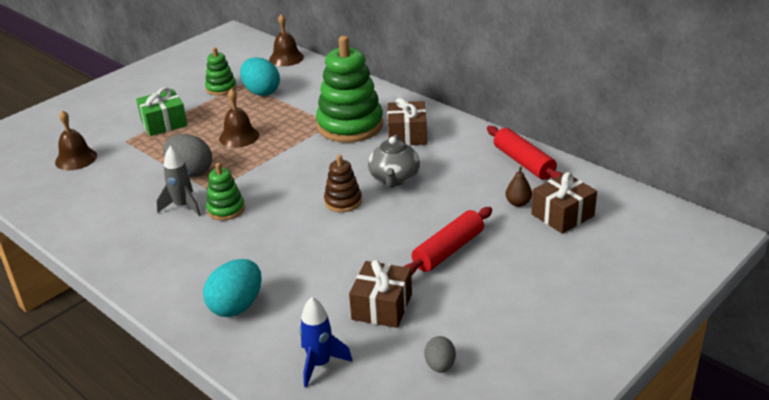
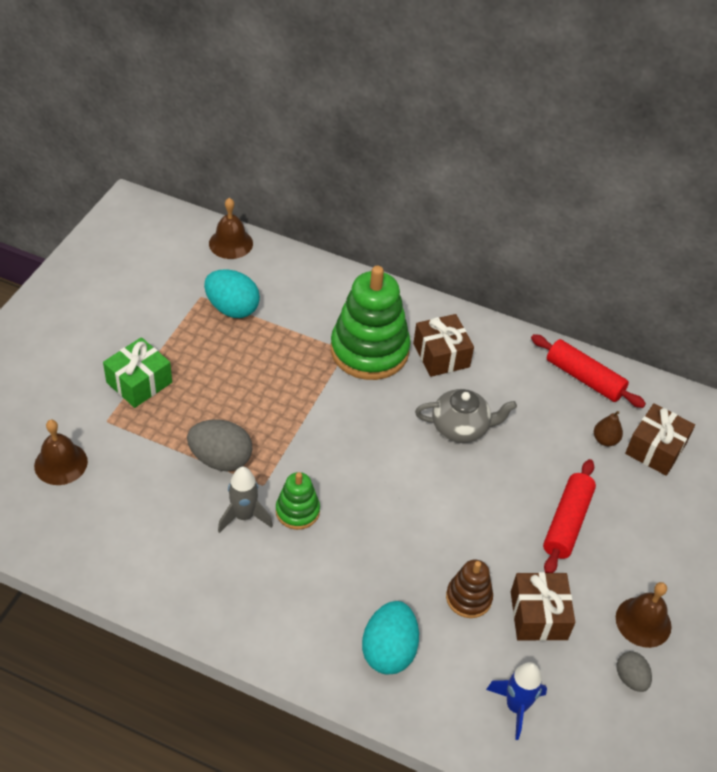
camera: 25 degrees left, 15 degrees up
(221, 88) = (177, 309): green stacking toy -> none
(239, 136) = (247, 390): brown bell -> brown bell (643, 622)
(343, 201) = (423, 473): brown stacking toy -> brown stacking toy (468, 598)
(394, 179) = (461, 428): grey teapot -> grey teapot turned 75 degrees counterclockwise

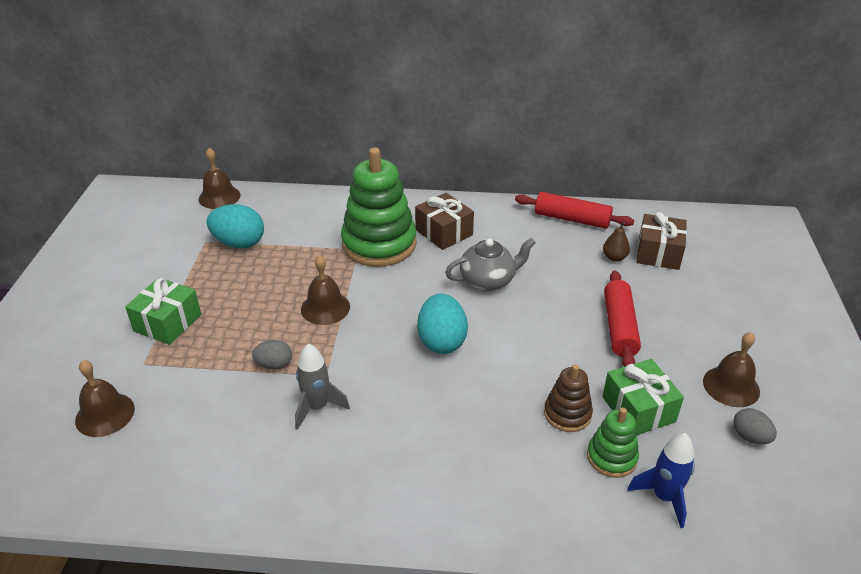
camera: 15 degrees left, 10 degrees down
(221, 459) = (274, 365): grey egg -> grey egg, size x0.57
(289, 411) = (325, 308): none -> brown bell
(297, 511) = (369, 388): green stacking toy -> green stacking toy (611, 457)
(389, 650) = (516, 485): turquoise egg -> turquoise egg (442, 341)
(538, 615) = (638, 409): brown gift -> green gift

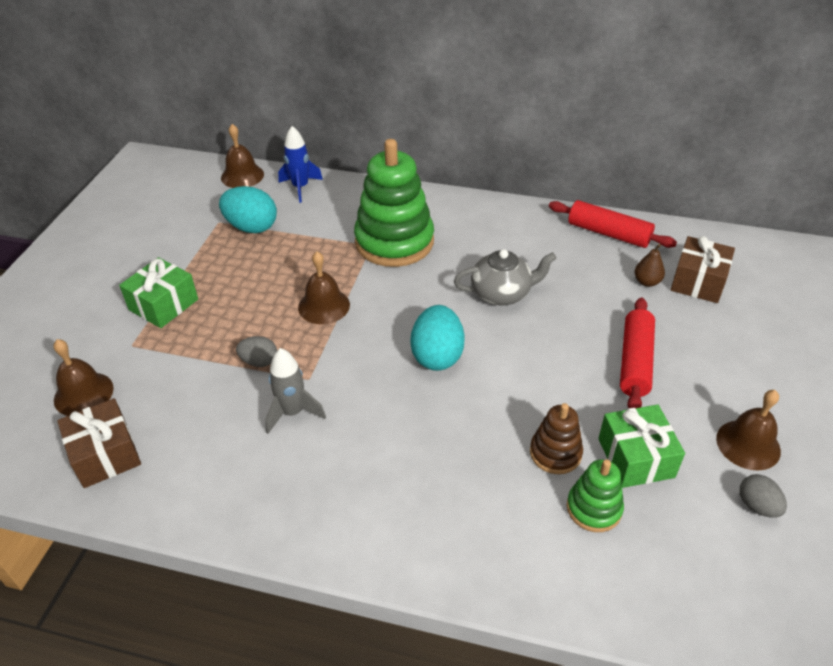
camera: 10 degrees right, 5 degrees up
(444, 232) = (465, 235): brown gift -> brown gift (105, 454)
(664, 497) = (642, 561): blue rocket -> blue rocket (300, 187)

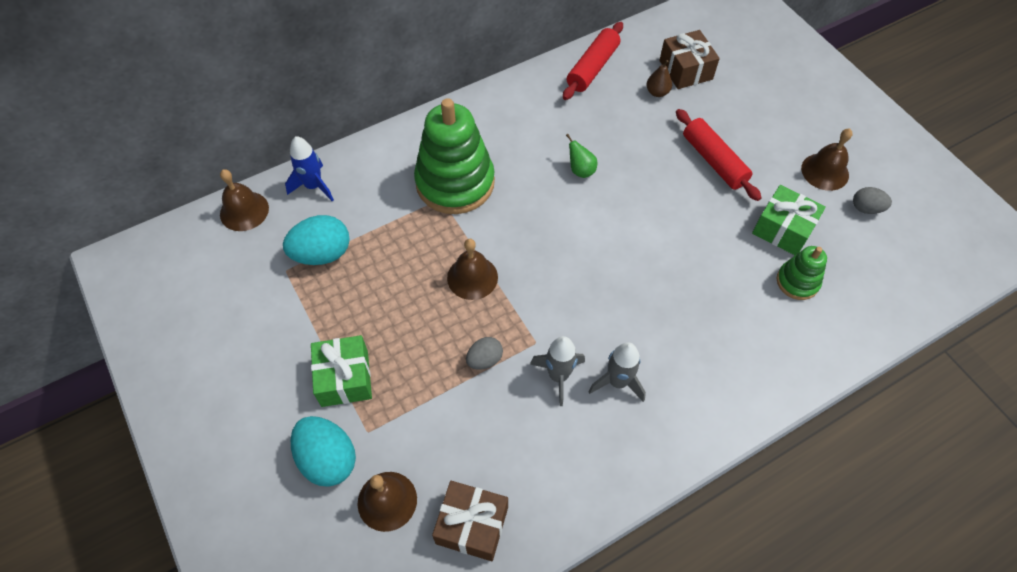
camera: 45 degrees left, 15 degrees up
(329, 453) = (617, 382): none -> grey rocket
(437, 356) = (597, 253): turquoise egg -> turquoise egg (328, 459)
(502, 293) = (580, 170): grey teapot -> green pear
(555, 453) = (741, 263): brown stacking toy -> none
(608, 233) = (592, 68): red rolling pin -> red rolling pin turned 45 degrees counterclockwise

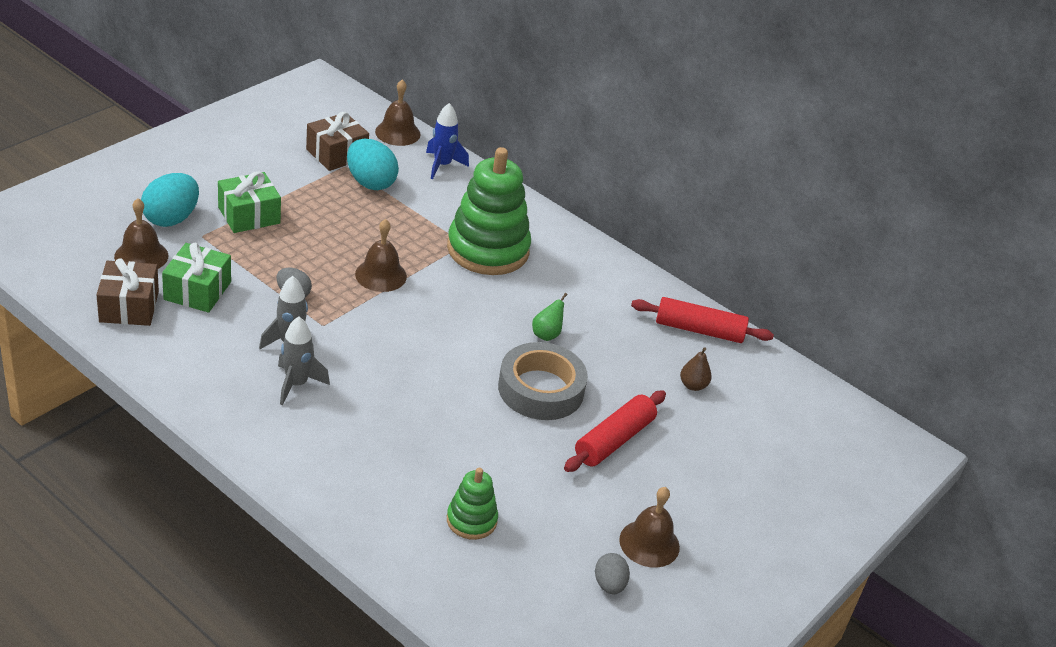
camera: 65 degrees right, 20 degrees down
(648, 193) = (541, 389): none -> grey tape
(685, 70) = (743, 407): brown gift -> brown gift (336, 154)
(783, 229) = (541, 505): green gift -> green gift (197, 291)

